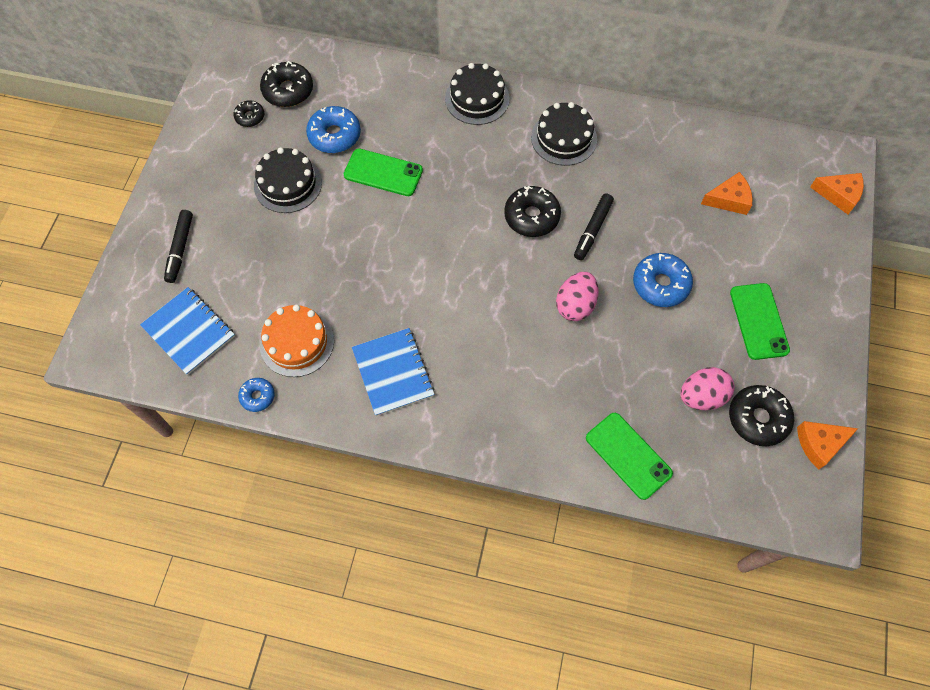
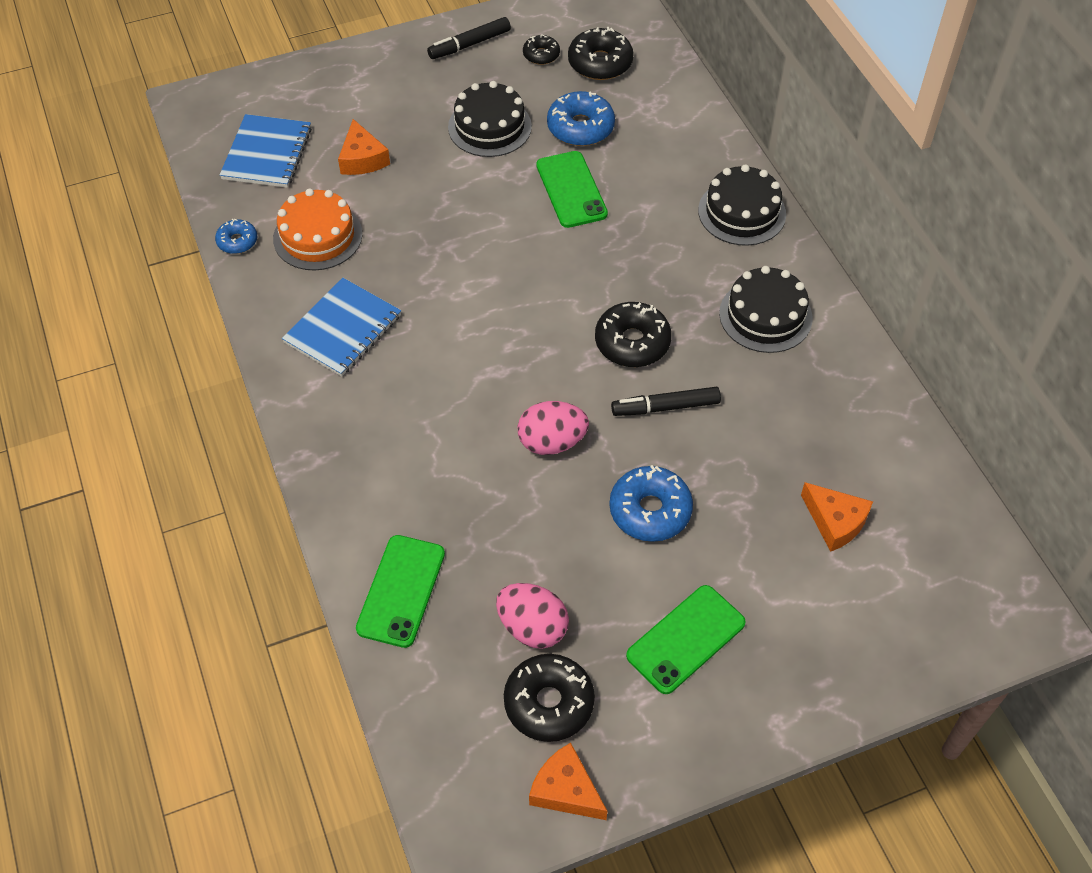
camera: 55 degrees right, 10 degrees down
(180, 249) = (349, 95): black marker -> black marker (469, 44)
(839, 195) = (960, 642): orange cheese -> orange cheese (362, 159)

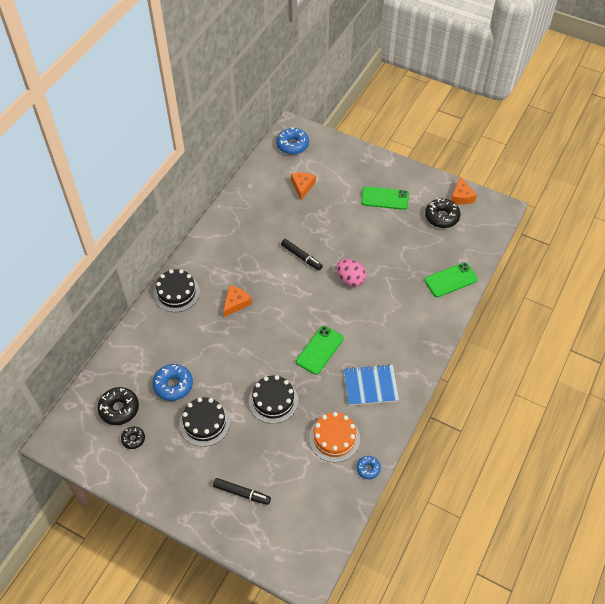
camera: 130 degrees left, 0 degrees up
(267, 153) = (307, 506): blue notebook -> none
(362, 159) = (272, 460): orange cheese -> orange cheese (236, 303)
(469, 44) = (151, 478): black marker -> black marker (242, 493)
(532, 627) = (423, 237): pink egg -> none
(571, 190) = (217, 361): green phone -> green phone (320, 350)
(632, 342) = (281, 285): black donut -> none
(650, 510) = (349, 235): blue donut -> blue donut (292, 145)
(765, 315) = (228, 253): black cake -> black cake (273, 401)

